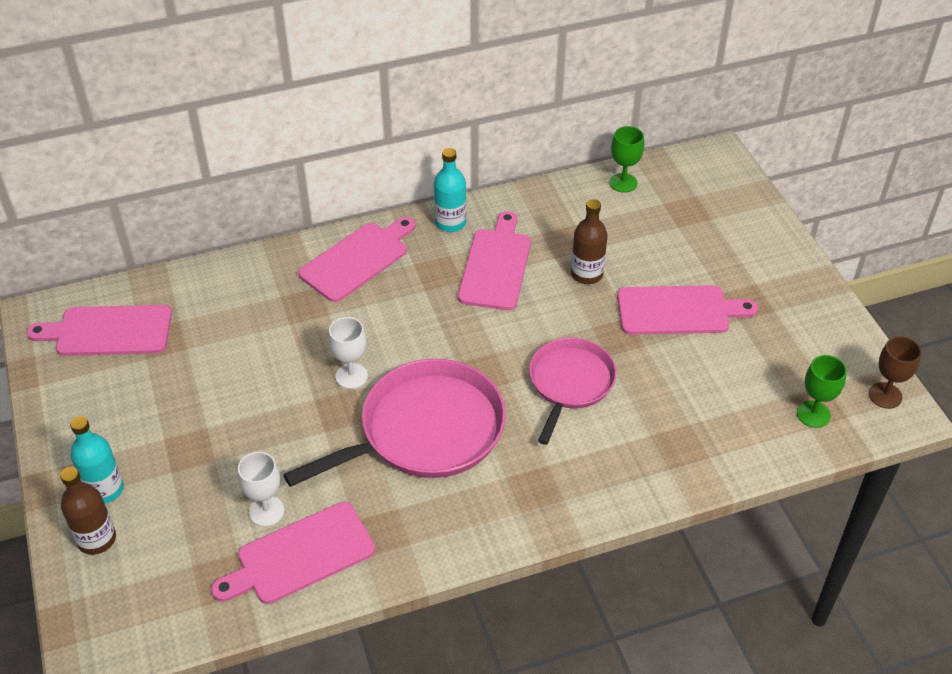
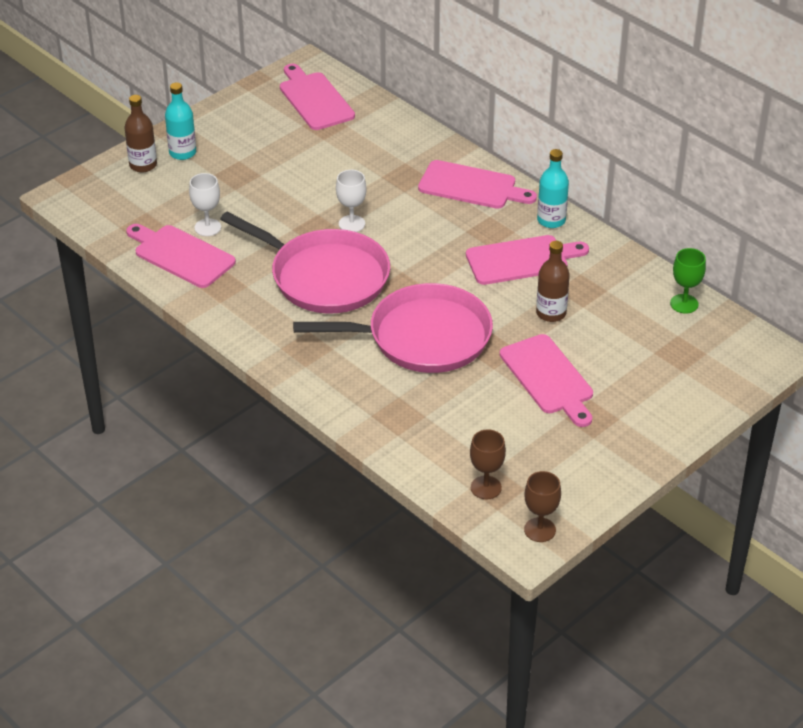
camera: 65 degrees right, 5 degrees down
(570, 383) = (423, 337): pink pan -> pink pan, size x1.59
(813, 414) = (486, 487): green goblet -> brown goblet

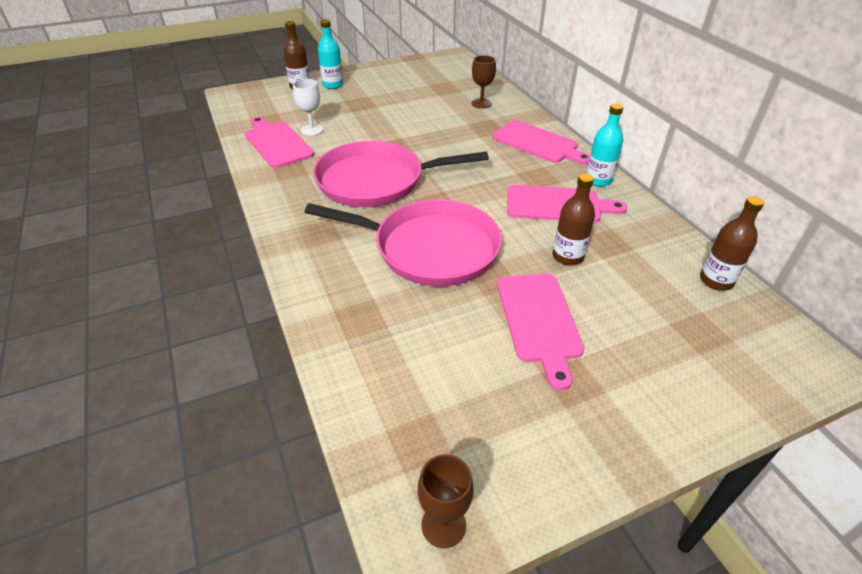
camera: 20 degrees right, 0 degrees up
(315, 99) = (447, 73): pink cutting board -> none
(325, 277) = (376, 181): pink pan -> pink pan turned 120 degrees clockwise
(351, 224) = (424, 149): white goblet -> none
(486, 487) = (406, 435): brown goblet -> brown goblet (481, 103)
(684, 304) = (716, 281): green goblet -> brown bottle

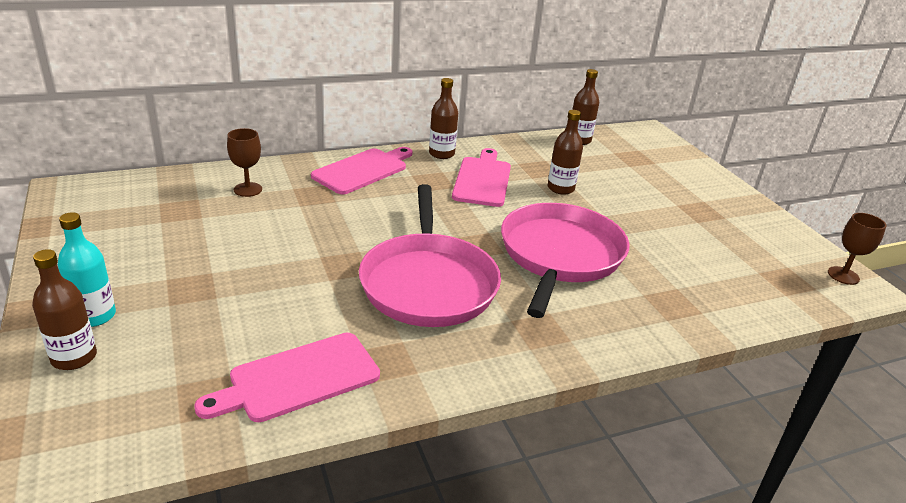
camera: 90 degrees left, 10 degrees down
(312, 130) = (265, 339): white goblet -> none
(539, 321) = (644, 214): pink cutting board -> none
(598, 180) = (441, 154): turquoise bottle -> brown bottle

